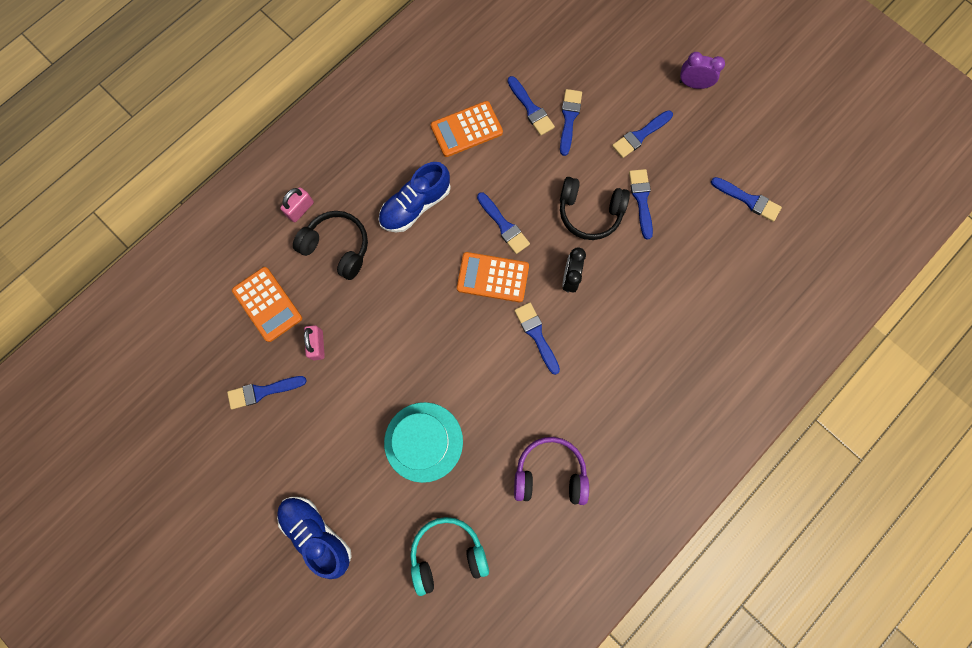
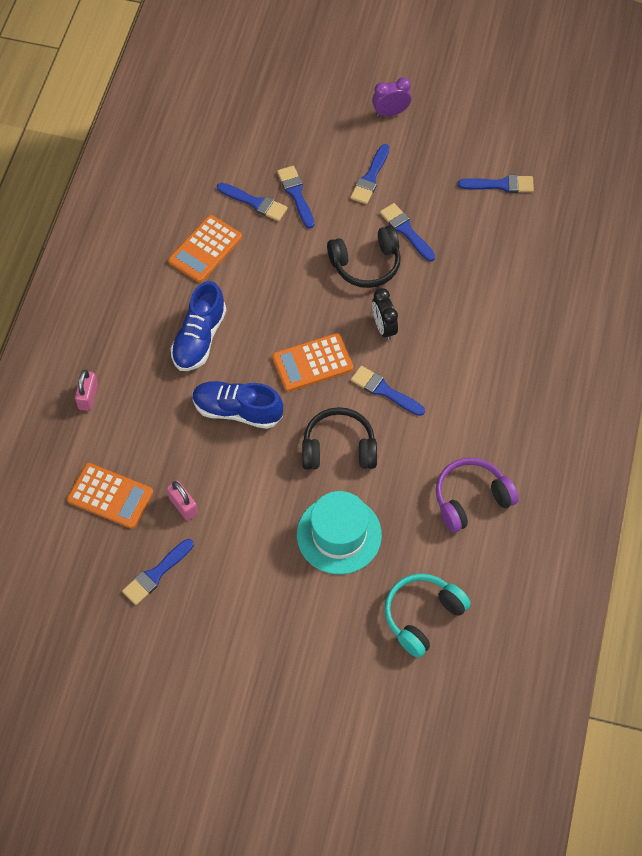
camera: 30 degrees left, 15 degrees down
(317, 533) = (290, 667): blue shoe -> blue shoe (237, 411)
(337, 247) = (147, 412): black headphones -> black headphones (339, 448)
(504, 225) = (294, 314): blue brush -> none

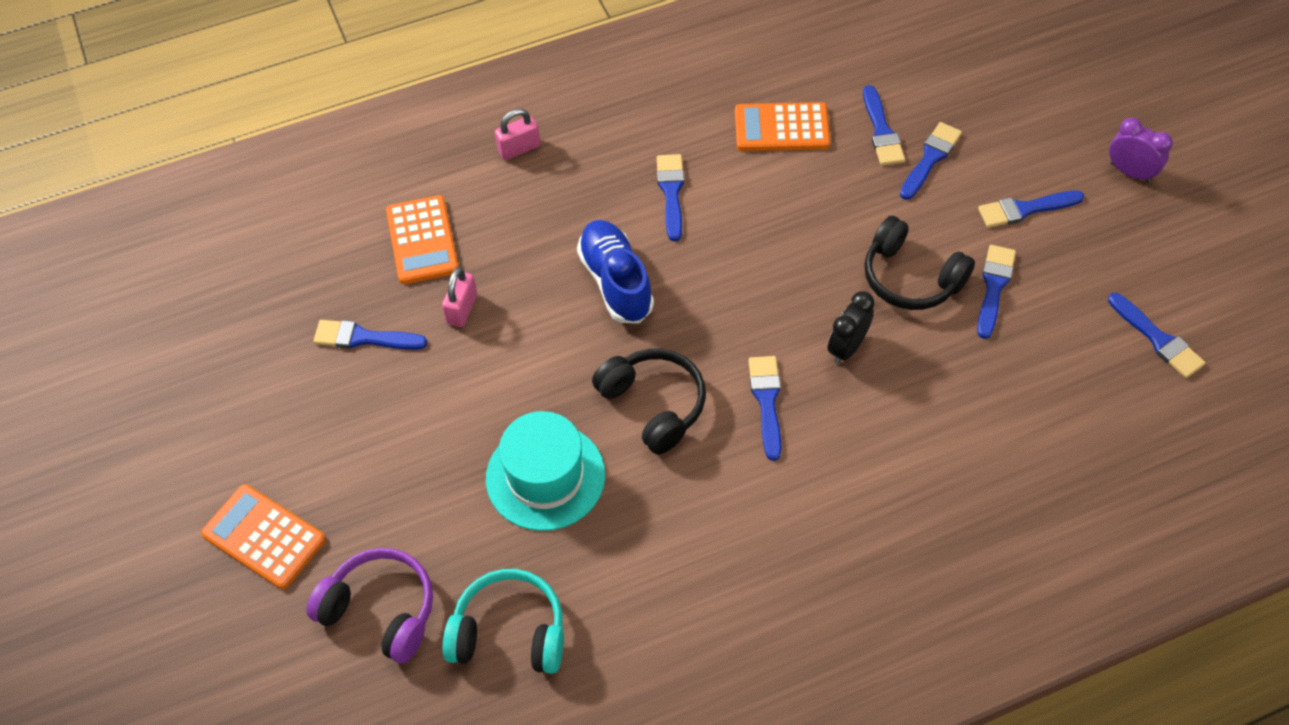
camera: 55 degrees right, 5 degrees down
(199, 338) = (671, 192): blue shoe -> blue brush
(312, 363) = (737, 310): orange calculator -> orange calculator (264, 537)
(471, 499) = (706, 585): purple headphones -> purple headphones (381, 610)

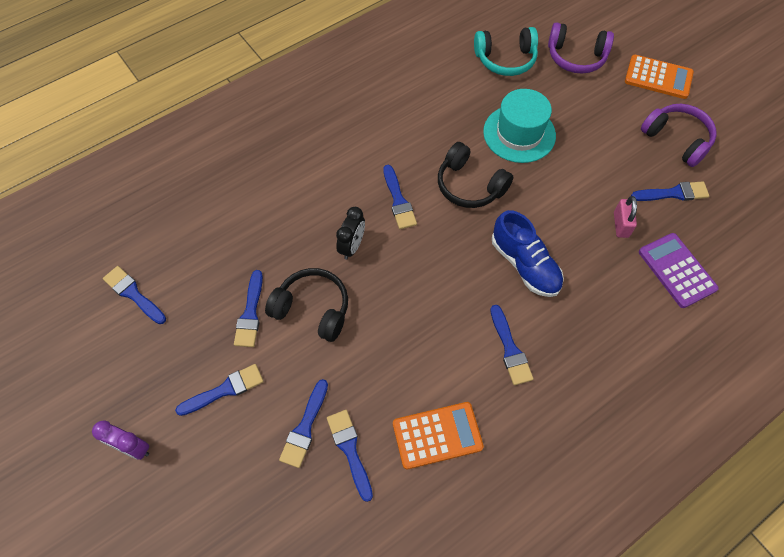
camera: 165 degrees right, 5 degrees up
(306, 418) = (677, 139): none -> purple headphones
(422, 240) = (676, 270): orange calculator -> purple calculator
(519, 149) = (647, 367): pink padlock -> none

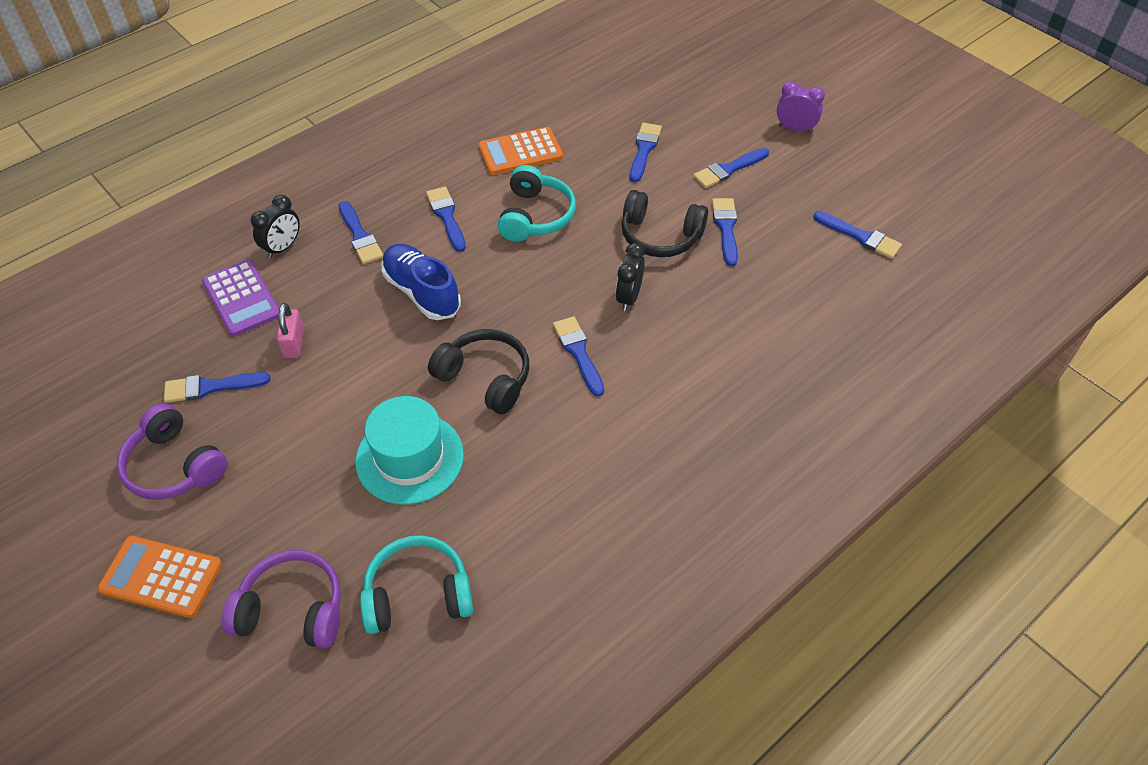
camera: 175 degrees right, 10 degrees down
(350, 450) = (599, 138): blue brush -> blue brush (360, 236)
(425, 342) = (535, 216): none -> turquoise headphones
(657, 323) = (282, 248): none -> black clock

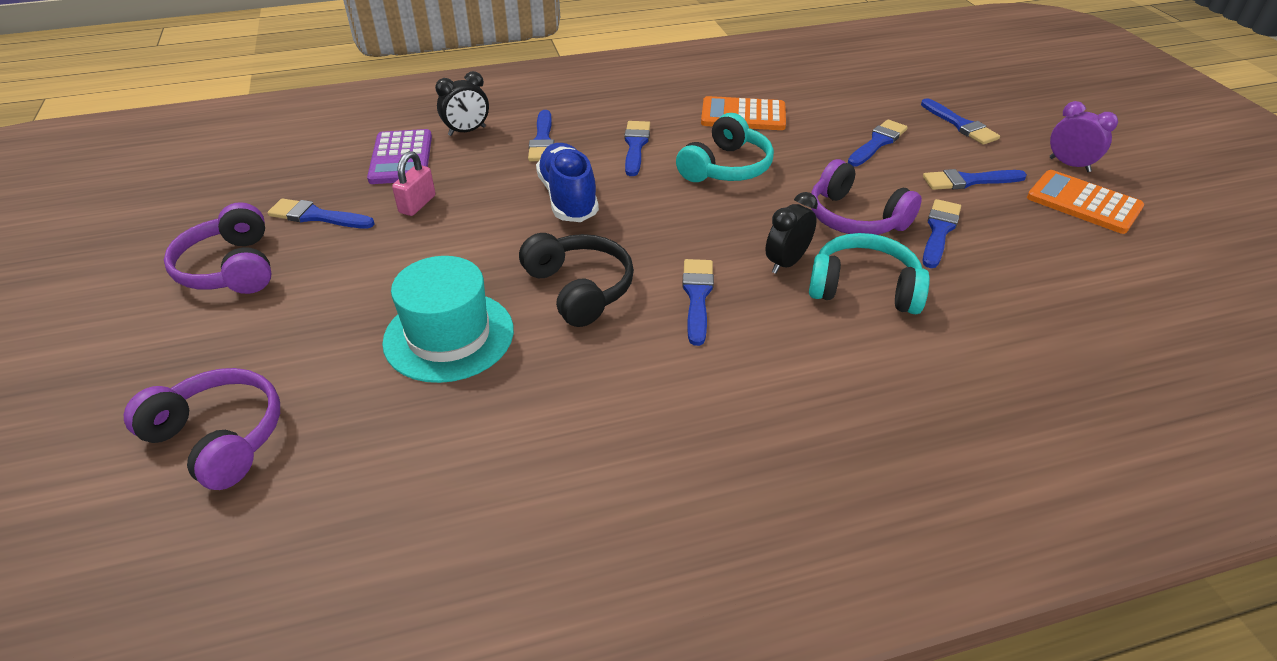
camera: 25 degrees right, 10 degrees down
(161, 577) = (133, 358): orange calculator -> orange calculator (1083, 203)
(418, 594) = (353, 475): turquoise headphones -> turquoise headphones (864, 288)
(660, 236) = (855, 218): black headphones -> purple headphones
(860, 236) = (1116, 284): blue brush -> blue brush (960, 125)

